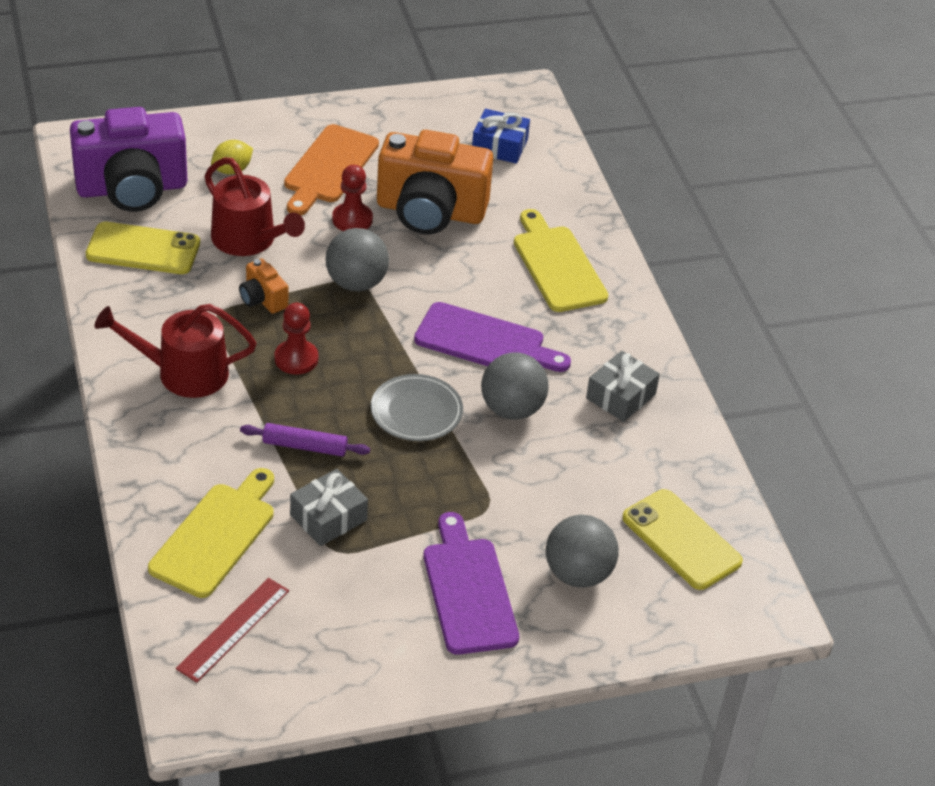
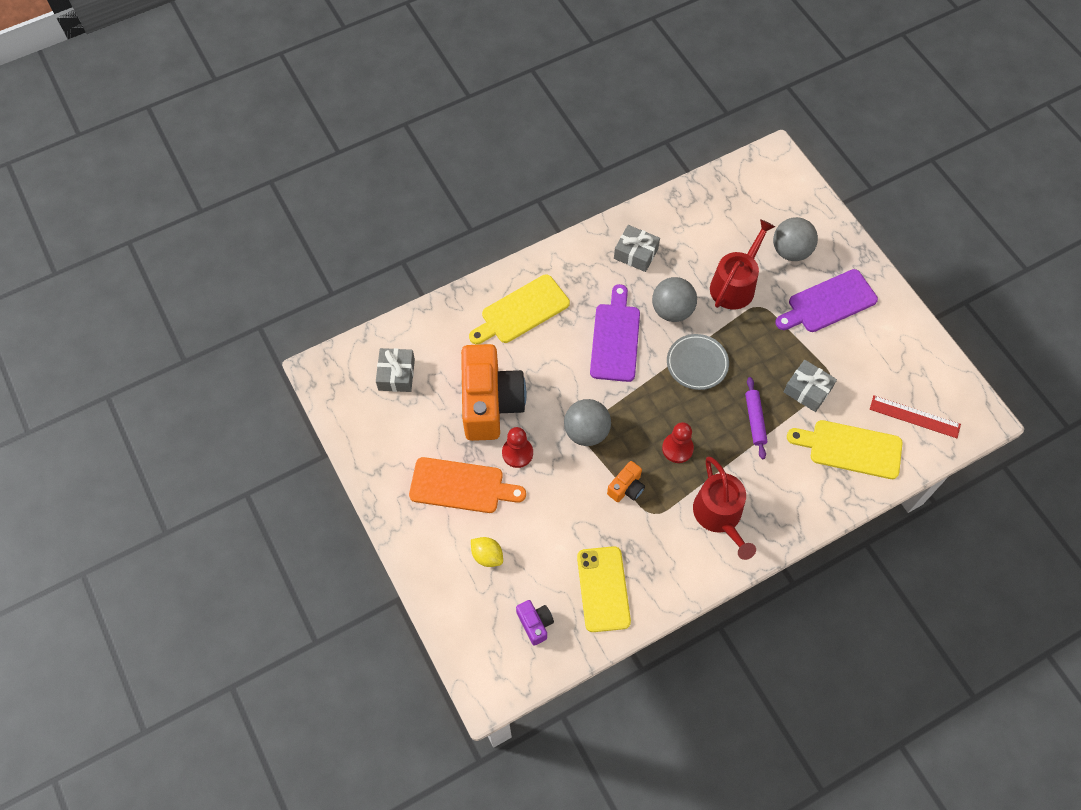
camera: 100 degrees left, 20 degrees up
(132, 188) = (535, 623): purple camera -> purple camera, size x0.44
(248, 240) = (566, 517): red watering can -> red watering can (735, 285)
(499, 146) = (396, 374): blue gift -> grey gift
(681, 540) = (742, 205): yellow phone -> none

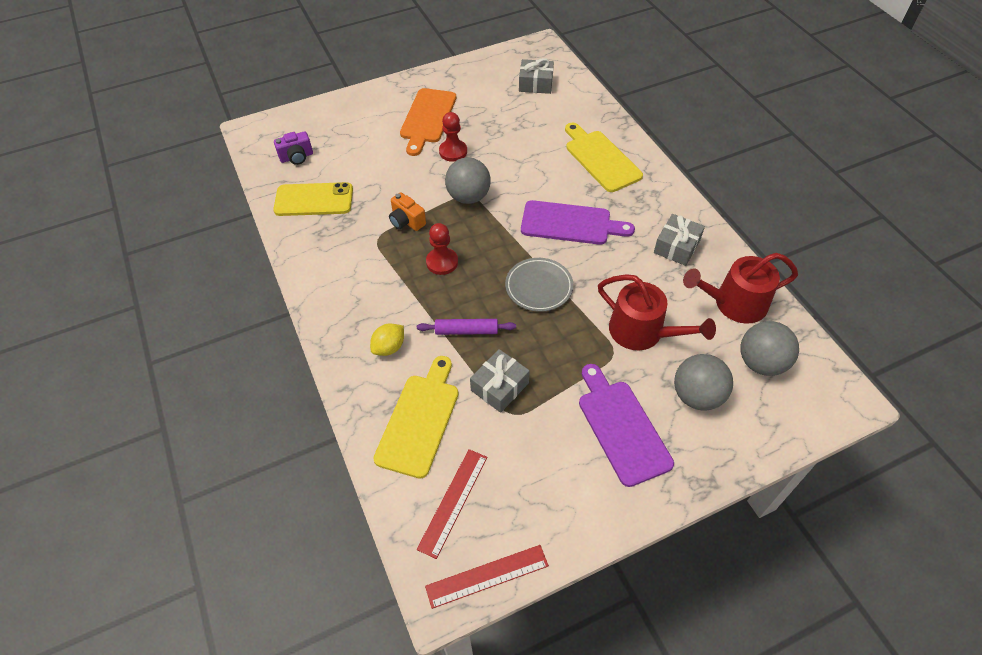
camera: 95 degrees right, 10 degrees down
(487, 556) = (362, 132): yellow lemon -> yellow lemon (389, 347)
(490, 403) = (504, 136): orange camera -> none
(672, 310) = (605, 271): grey ball -> grey ball (761, 363)
(720, 516) = (364, 289): red watering can -> red watering can (734, 303)
(964, 389) = (487, 576): none -> red ruler

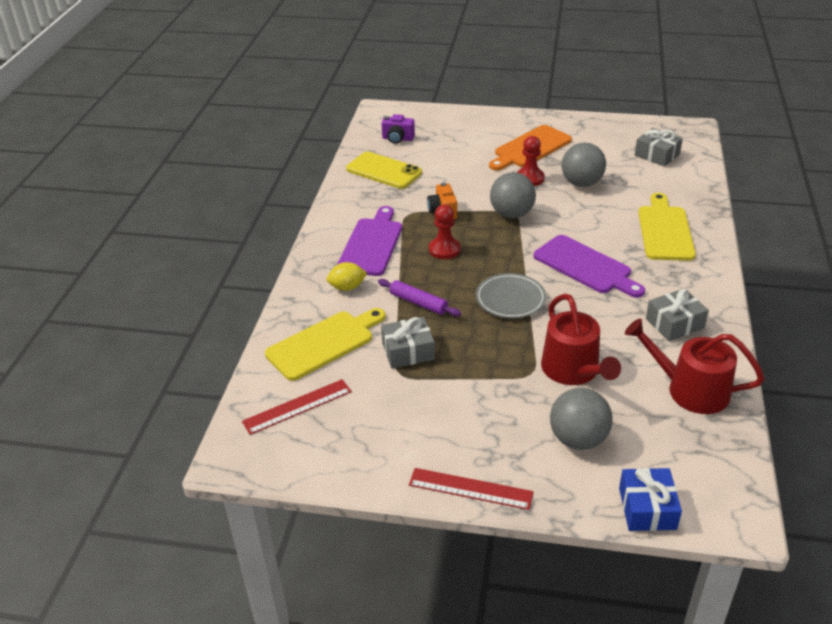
camera: 35 degrees right, 15 degrees down
(487, 576) = (275, 466): red ruler -> red ruler (470, 489)
(621, 427) = (483, 427): purple cutting board -> purple cutting board (372, 244)
(761, 363) = (670, 446): grey ball -> grey ball (581, 183)
(790, 429) = (647, 508): none -> blue gift

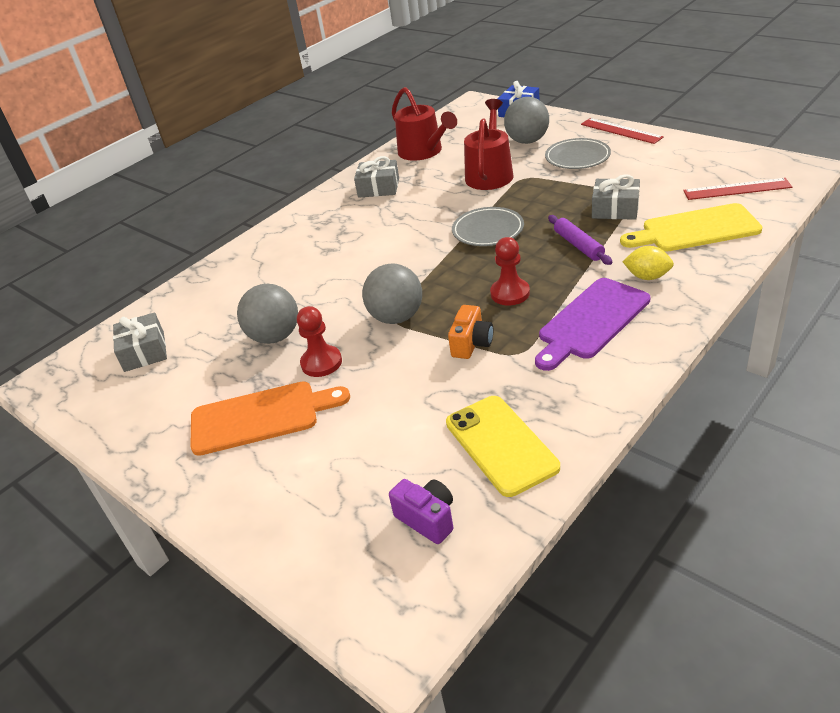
camera: 145 degrees left, 0 degrees up
(493, 421) = (577, 157): none -> grey plate
(585, 266) = (390, 243): purple cutting board -> none
(665, 231) = (277, 259): yellow cutting board -> none

